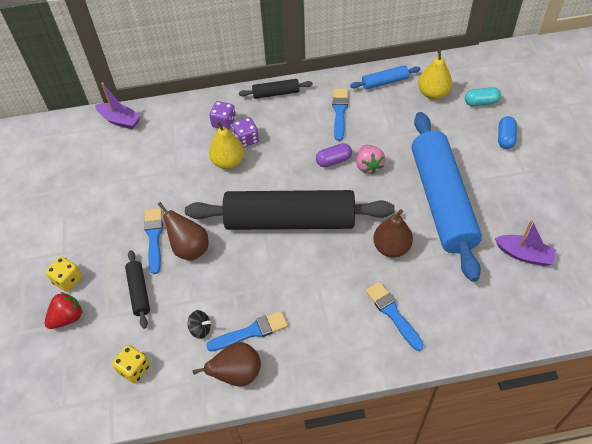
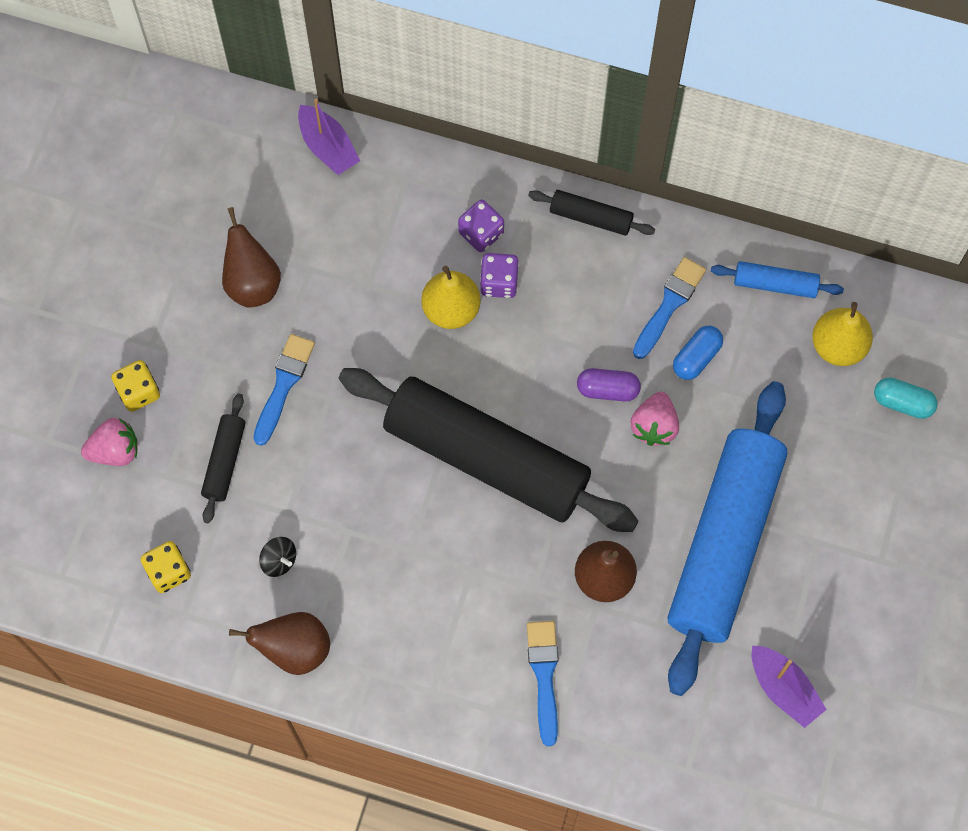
camera: 25 degrees right, 15 degrees up
(67, 318) = (115, 450): red strawberry -> pink strawberry
(189, 248) = (324, 429): brown pear -> brown pear (252, 283)
(251, 332) = (343, 600): blue brush -> none
(505, 138) = (894, 487): blue capsule -> blue capsule (696, 357)

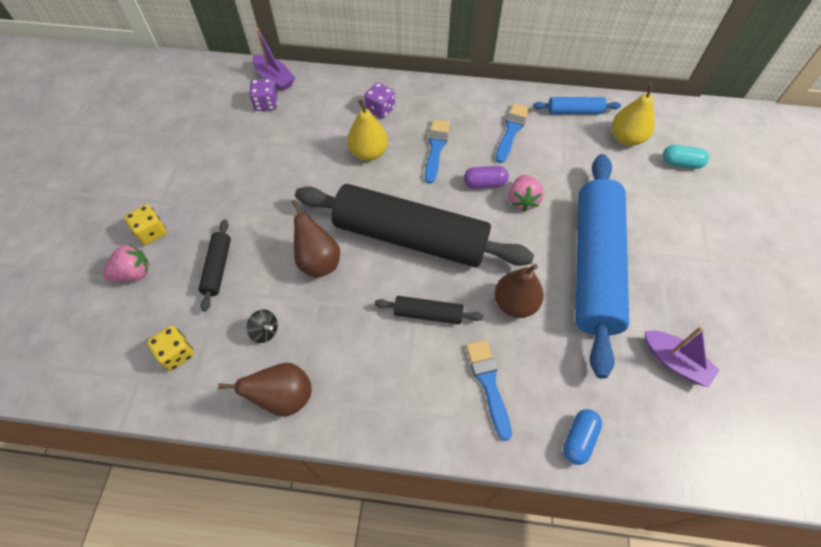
camera: 10 degrees left, 10 degrees down
(252, 283) = (231, 156): brown pear -> brown pear (318, 262)
(283, 385) = (258, 212): blue brush -> blue brush (436, 148)
(499, 282) = (397, 134): purple dice -> purple dice (266, 104)
(591, 217) = (448, 92): black rolling pin -> black rolling pin (428, 314)
(696, 357) = (538, 157): blue capsule -> blue capsule (579, 439)

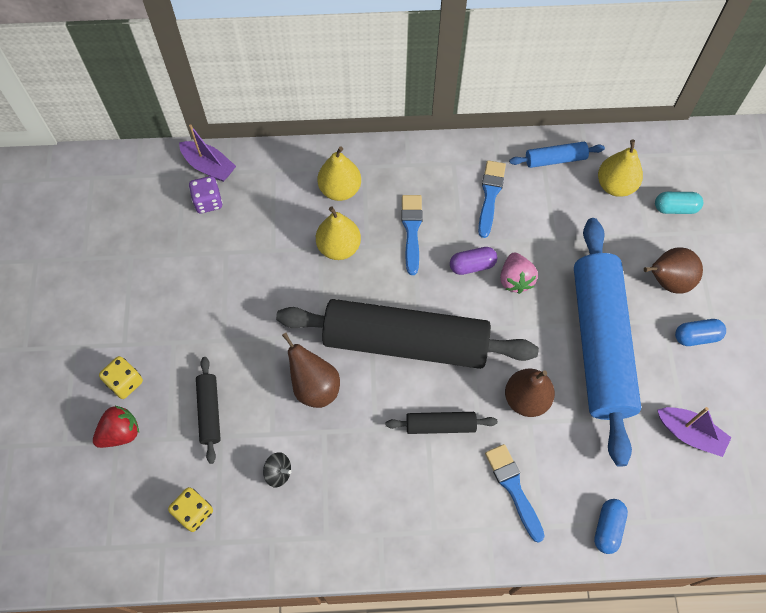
camera: 10 degrees left, 5 degrees up
(133, 273) = (120, 433): pink strawberry -> red strawberry
(284, 397) = (315, 538): brown pear -> brown pear (667, 281)
(380, 109) = (340, 189): purple dice -> yellow pear
(690, 273) = (696, 336): none -> blue capsule

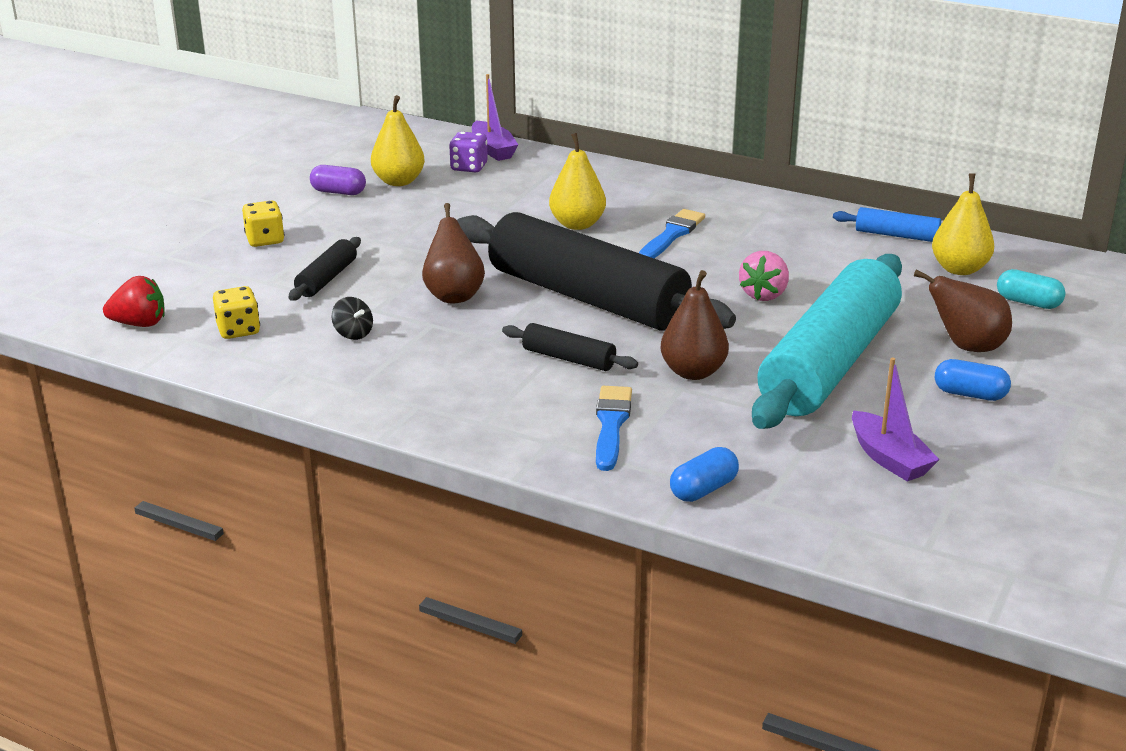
camera: 30 degrees right, 35 degrees down
(120, 433) = (225, 265): red strawberry -> red strawberry (139, 324)
(340, 189) = (617, 193): yellow pear -> yellow pear (398, 181)
(472, 265) = (720, 273): purple capsule -> purple capsule (338, 192)
(490, 195) = (790, 237): blue brush -> none
(600, 343) = (830, 363): blue rolling pin -> turquoise rolling pin

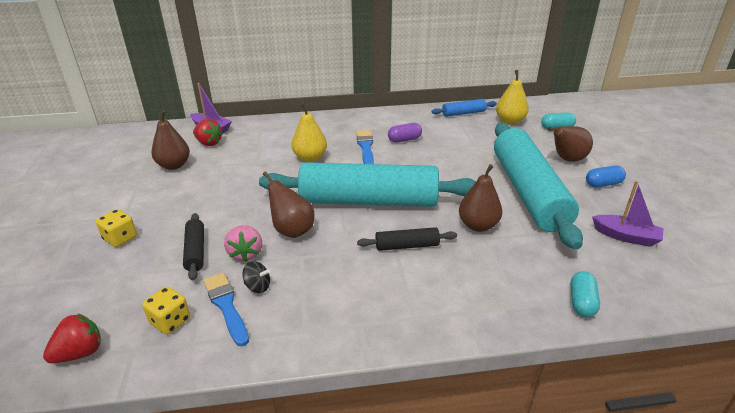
camera: 35 degrees left, 5 degrees up
(338, 192) = (140, 185): purple capsule -> purple capsule (404, 140)
(398, 181) = (174, 165): yellow pear -> brown pear
(469, 167) = (209, 143): purple dice -> red strawberry
(587, 297) = (368, 201): black rolling pin -> turquoise rolling pin
(611, 425) = (483, 281): blue brush -> blue brush (226, 306)
(703, 489) = (582, 302): blue capsule -> turquoise capsule
(764, 294) = (450, 165): pink strawberry -> pink strawberry (246, 253)

